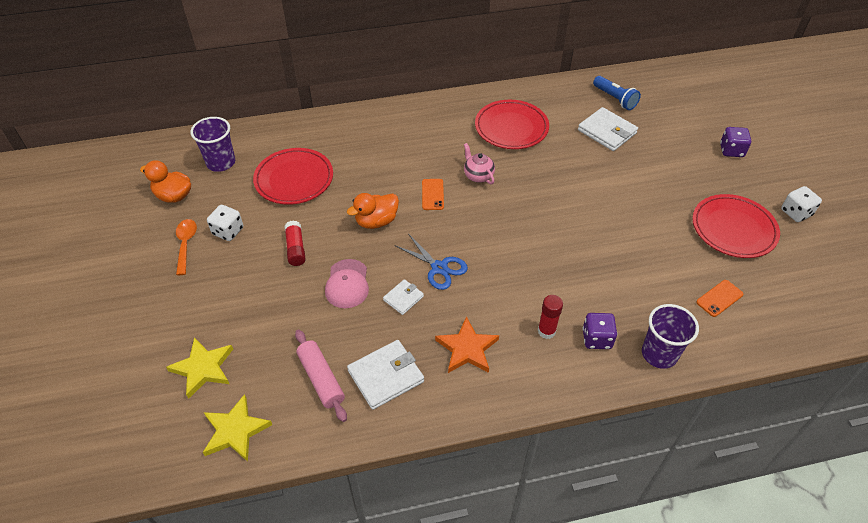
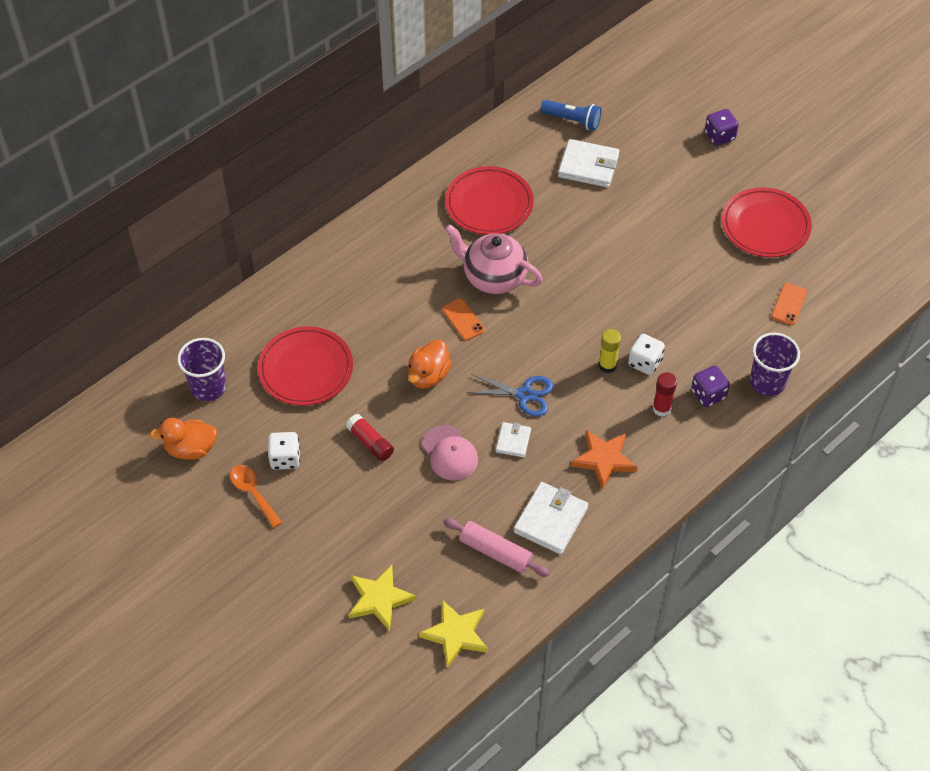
camera: 30 degrees left, 5 degrees up
(478, 175) = (493, 277): pink teapot -> pink teapot, size x1.80
(523, 276) = (607, 365): none -> yellow glue stick
(796, 213) = (810, 182): white dice -> white dice (645, 362)

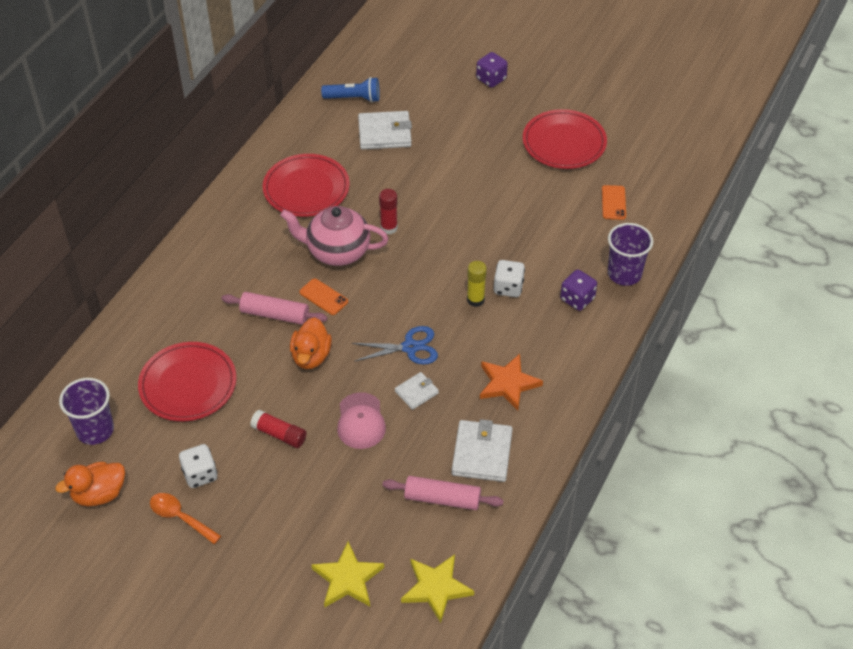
camera: 20 degrees left, 5 degrees down
(410, 324) = (275, 314): none -> pink rolling pin
(450, 453) = (361, 421): pink cap -> pink cap turned 45 degrees clockwise
(513, 441) = (416, 392): white wallet -> white wallet turned 60 degrees clockwise
(661, 408) = (541, 323): red glue stick -> red glue stick (389, 228)

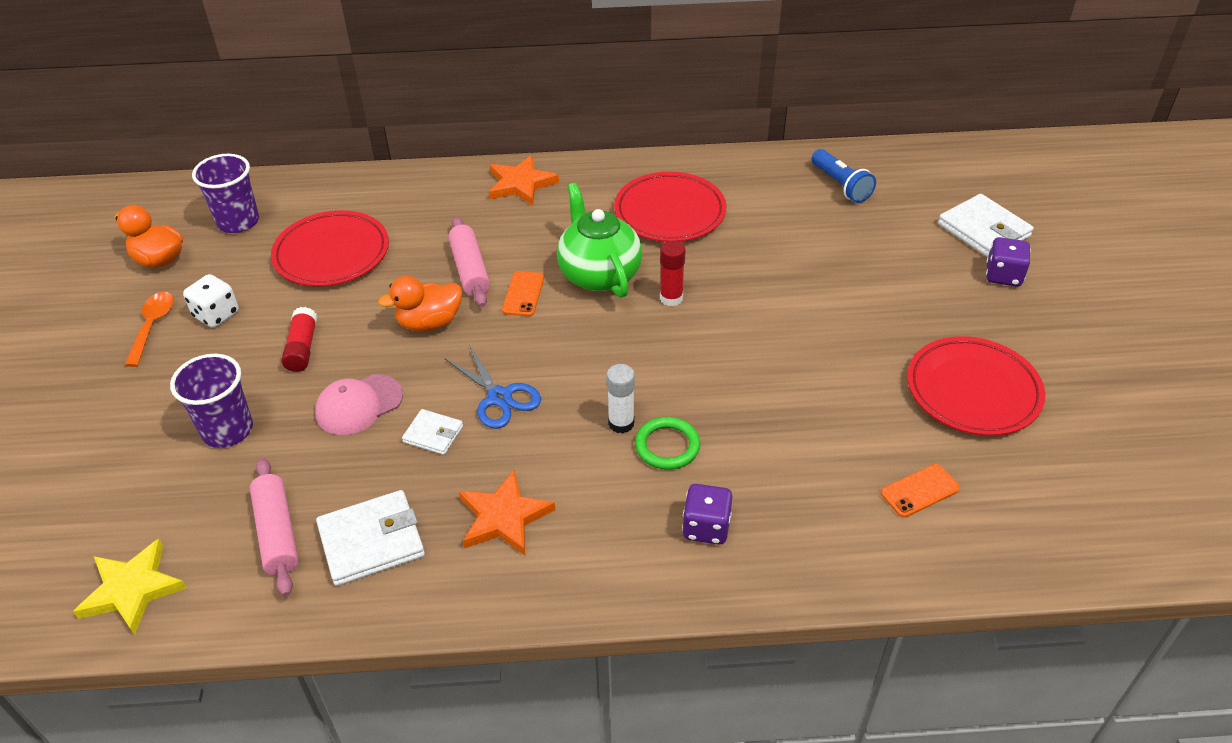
camera: 60 degrees right, 5 degrees down
(204, 250) = (521, 184): none -> orange star
(337, 251) = (599, 274): pink teapot -> green teapot
(348, 579) = (118, 497): yellow star -> none
(384, 133) = (814, 230): white wallet -> white wallet (983, 230)
(475, 300) = (621, 423): yellow glue stick -> white glue stick
(508, 287) = (667, 446): white dice -> green ring
(624, 274) = (798, 562): purple cup -> purple cup (227, 430)

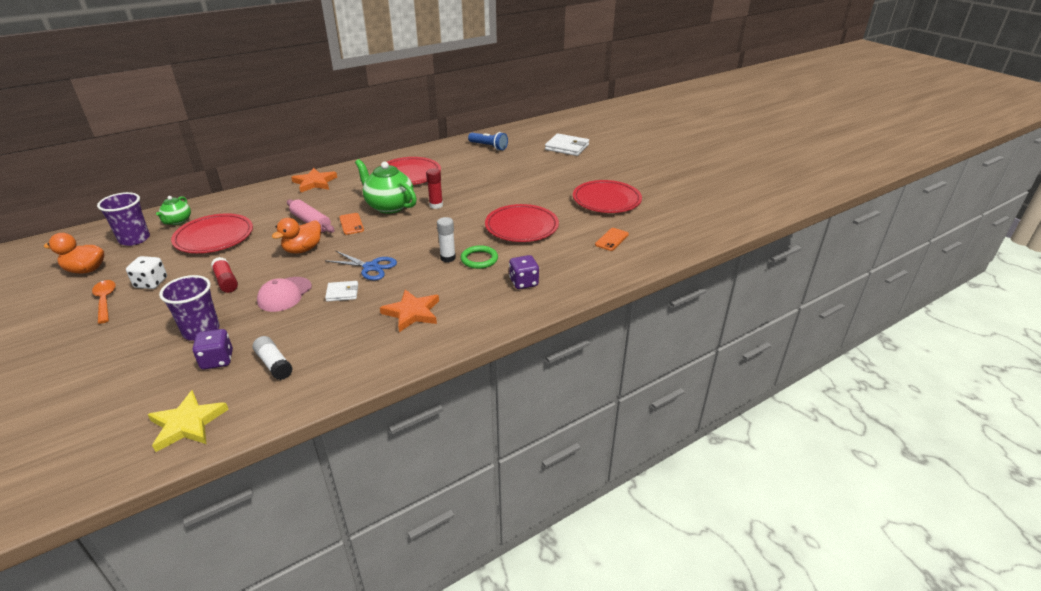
camera: 30 degrees left, 10 degrees down
(277, 533) = (274, 364): pink rolling pin -> white glue stick
(304, 204) = (177, 221): none -> green teapot
(371, 541) = (339, 347): white wallet -> none
(780, 399) = (521, 227): none -> red plate
(1003, 276) = (588, 160): purple dice -> purple dice (217, 360)

